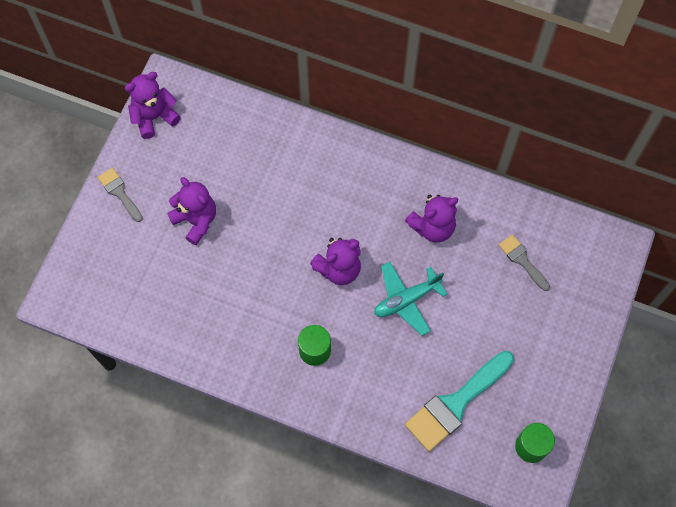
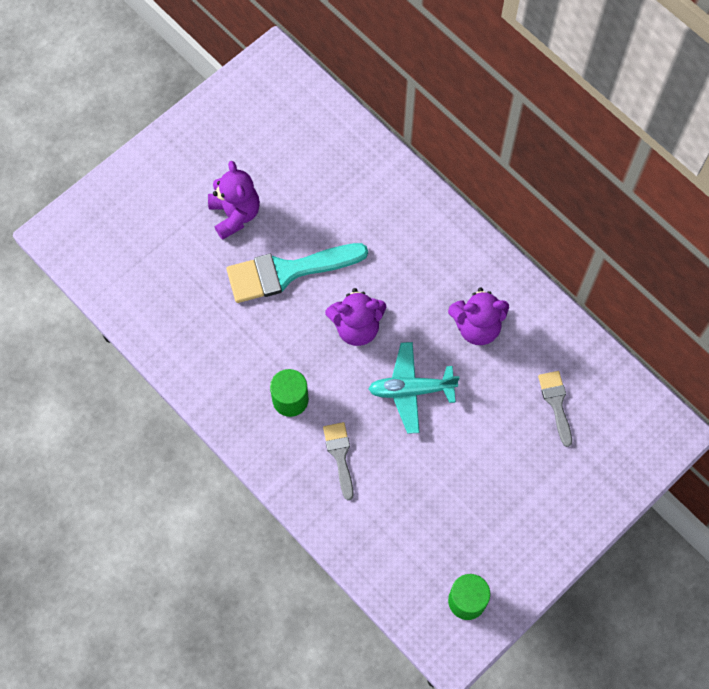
camera: 25 degrees right, 0 degrees up
(119, 192) = (172, 154): grey brush -> grey brush (340, 455)
(154, 117) = (244, 91): purple teddy bear -> none
(455, 403) = (409, 520): turquoise brush -> turquoise brush (287, 272)

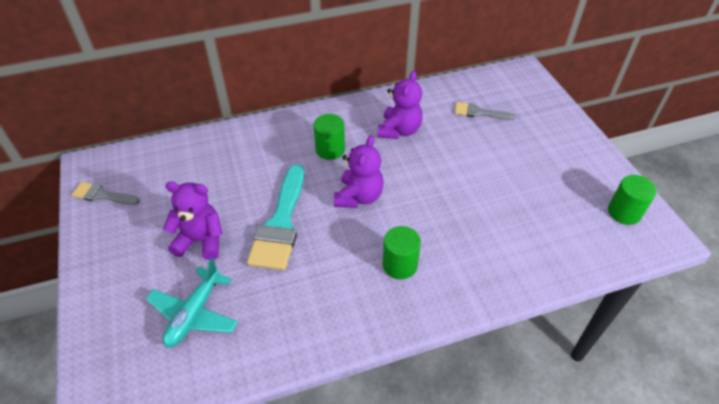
camera: 65 degrees left, 20 degrees down
(340, 455) = (468, 248): grey brush -> grey brush (102, 195)
(409, 269) = (330, 149): none -> green cylinder
(411, 390) = (431, 183): turquoise plane -> turquoise plane (194, 313)

